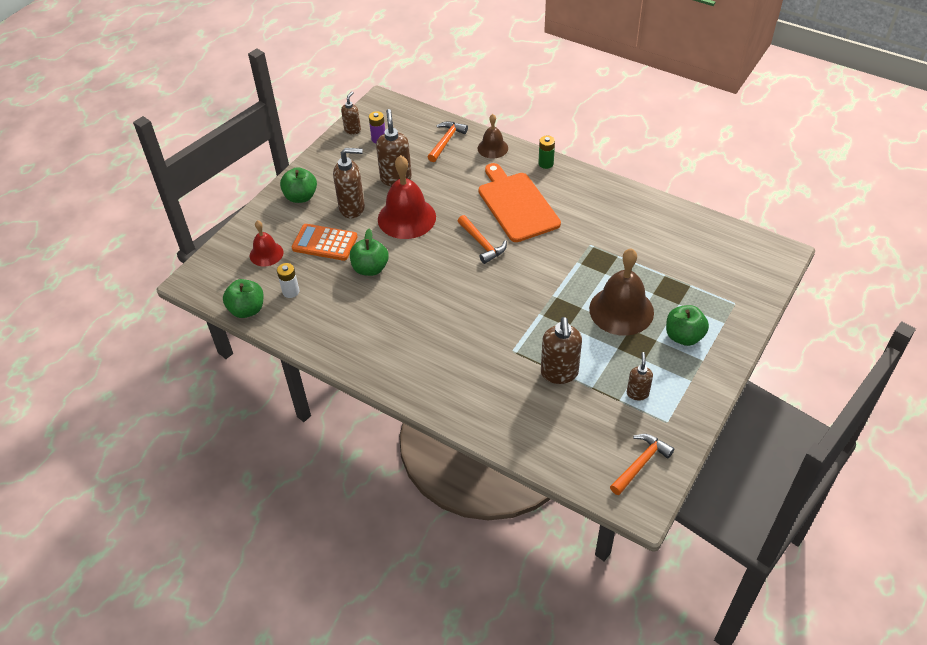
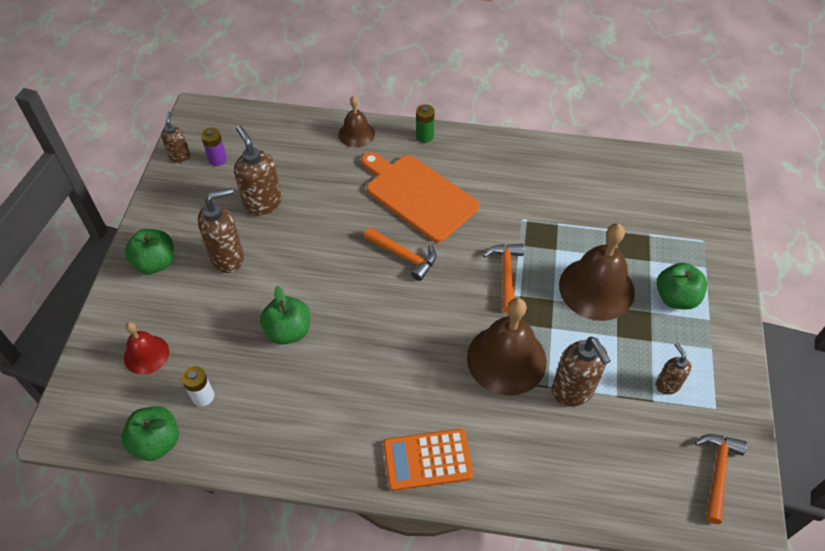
camera: 25 degrees left, 5 degrees up
(325, 243) = (215, 315): orange calculator -> orange calculator (427, 460)
(406, 218) = (300, 250): red bell -> none
(446, 141) = (299, 140): orange hammer -> orange hammer (506, 274)
(520, 336) = (506, 359): none -> brown bell

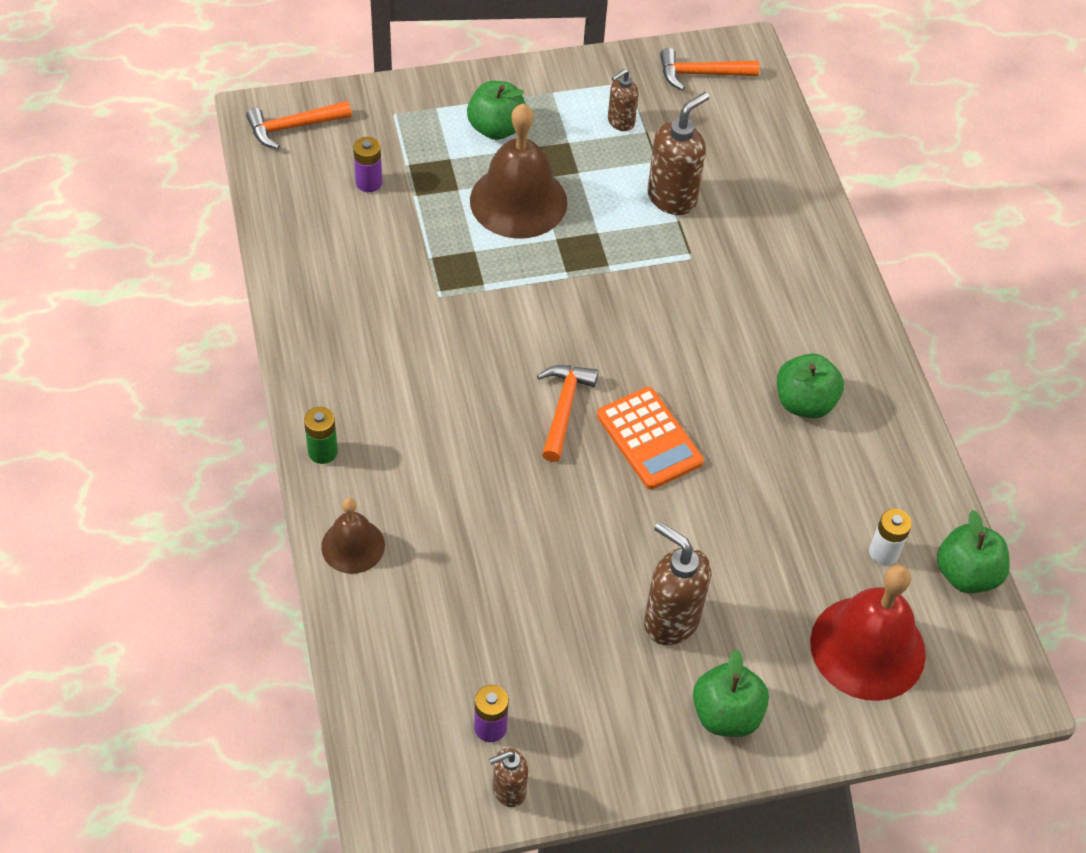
camera: 115 degrees left, 0 degrees up
(146, 354) = (867, 647): red bell -> red bell, size x1.78
(262, 203) = (552, 619): brown soap dispenser -> none
(288, 331) = (745, 497): green apple -> green apple (804, 403)
(418, 195) = (447, 424): orange cutting board -> none
(427, 460) = (827, 304): orange calculator -> orange calculator (649, 439)
(506, 274) = (540, 292): orange hammer -> orange hammer (293, 127)
(506, 359) = (663, 264): brown bell -> none
(636, 209) = (369, 182): none -> purple battery

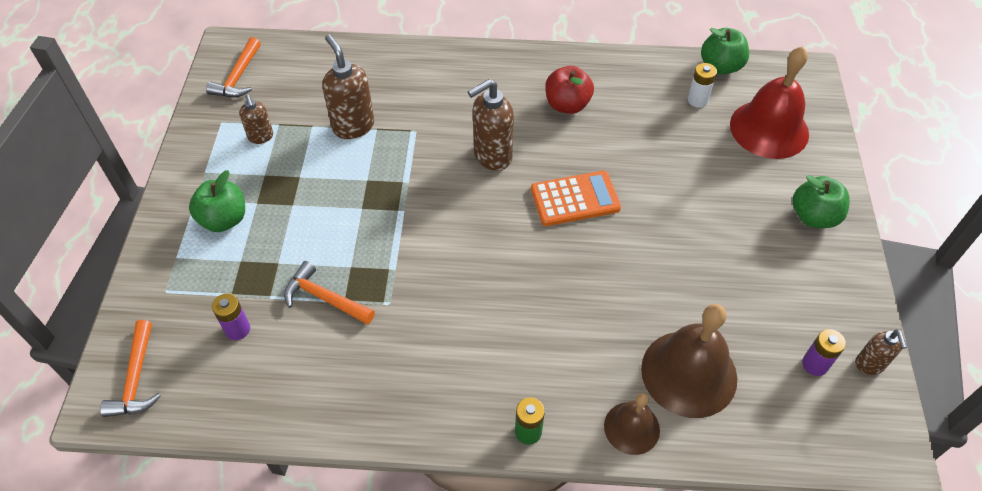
camera: 70 degrees left, 0 degrees up
(518, 201) = (311, 223): brown bell -> brown bell (689, 373)
(564, 408) = (532, 245): orange hammer -> orange hammer (325, 298)
(670, 620) = (734, 228): brown soap dispenser -> brown soap dispenser (492, 156)
(804, 403) = (567, 105): green apple -> red apple

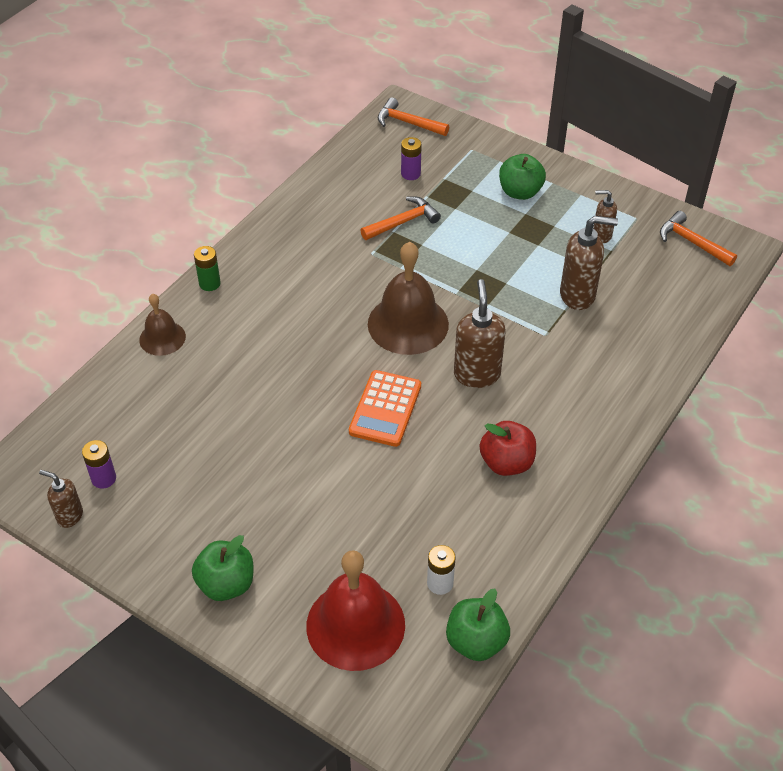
camera: 120 degrees right, 5 degrees down
(689, 373) = (169, 393): brown bell -> brown bell (408, 324)

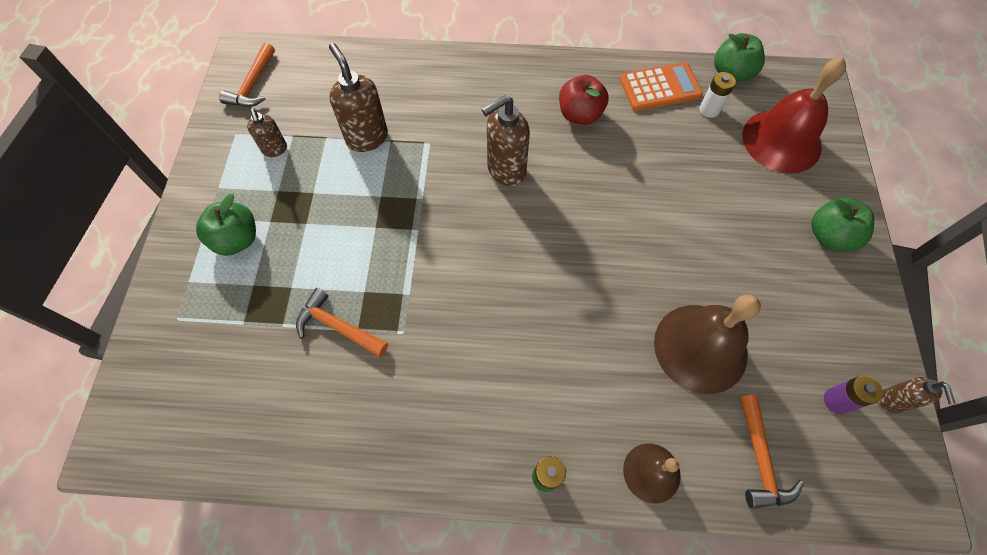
camera: 120 degrees left, 15 degrees up
(385, 409) = (589, 217): orange calculator -> orange calculator (660, 88)
(408, 123) = (145, 416): orange hammer -> orange hammer (760, 459)
(408, 324) = (481, 249): brown bell -> brown bell (700, 348)
(410, 174) = (249, 361): purple battery -> none

